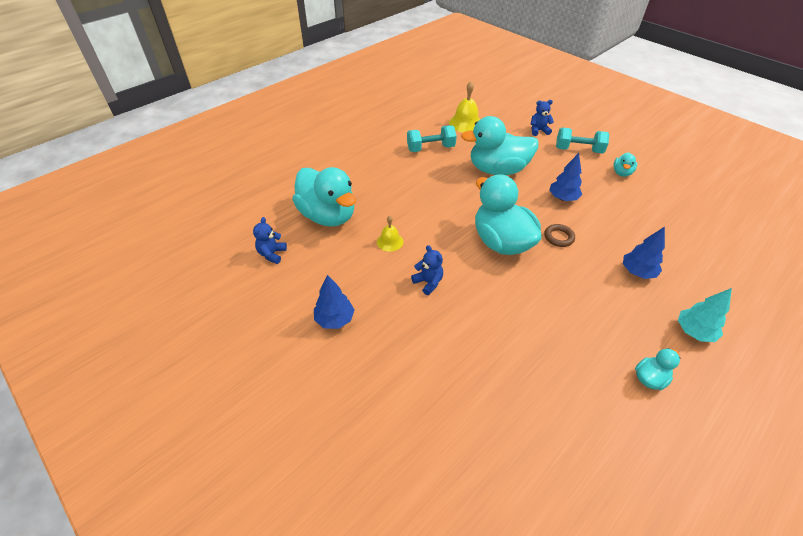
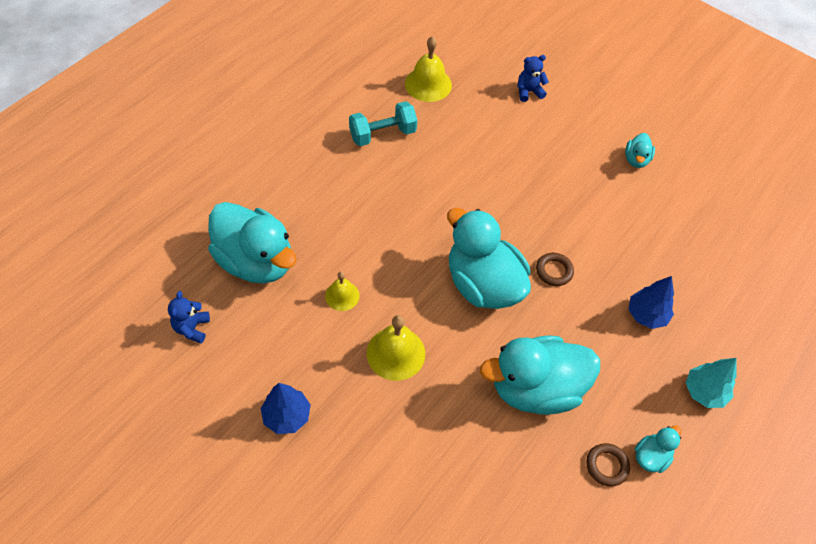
camera: 10 degrees left, 10 degrees up
(428, 282) = (396, 353): blue teddy bear -> yellow bell
(497, 170) = (475, 166): turquoise duck -> turquoise duck (535, 388)
(562, 198) = (559, 208): blue tree -> none
(578, 150) = (581, 124): turquoise dumbbell -> none
(609, 382) = (606, 466): none -> brown ring

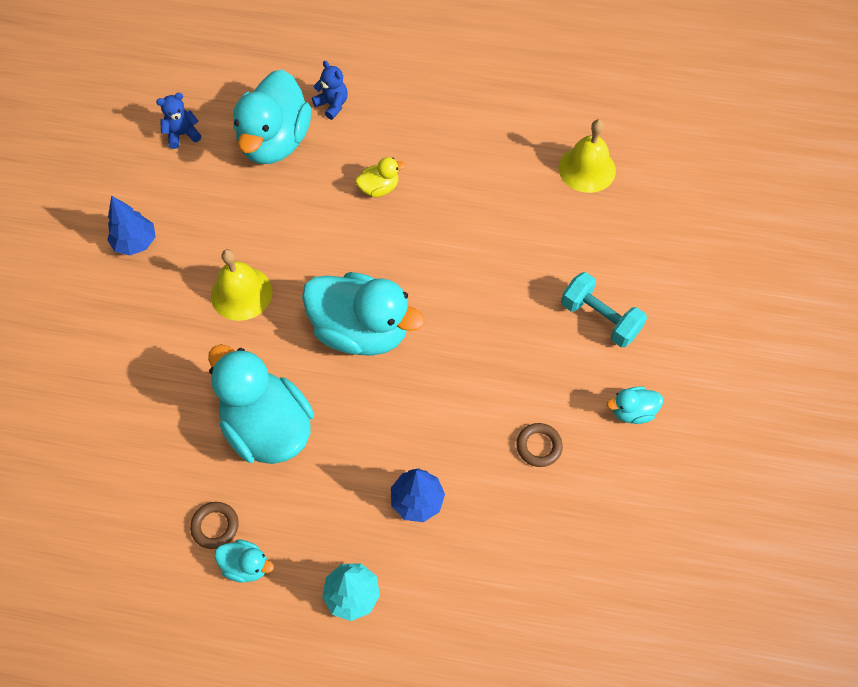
camera: 65 degrees right, 5 degrees up
(342, 295) = (278, 223): yellow bell -> none
(357, 212) = (379, 188): none -> yellow duck
(382, 134) = (489, 163): turquoise dumbbell -> turquoise dumbbell (600, 319)
(483, 284) = (361, 330): turquoise duck -> turquoise duck turned 90 degrees clockwise
(529, 92) = (651, 263): blue teddy bear -> blue teddy bear (332, 105)
(554, 271) = (418, 388): brown ring -> brown ring (539, 446)

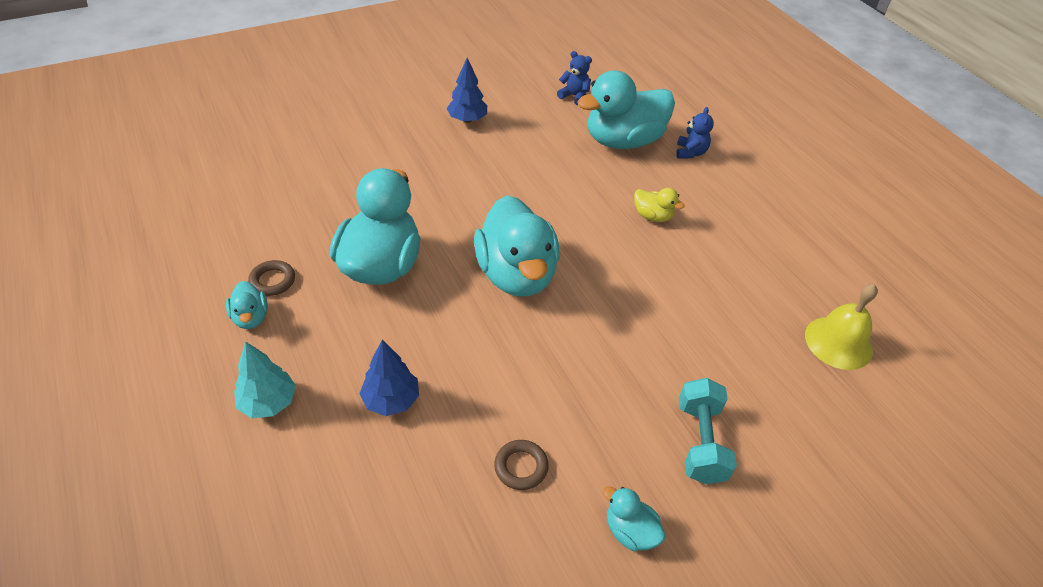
camera: 50 degrees right, 15 degrees down
(241, 293) = (481, 190): yellow bell -> none

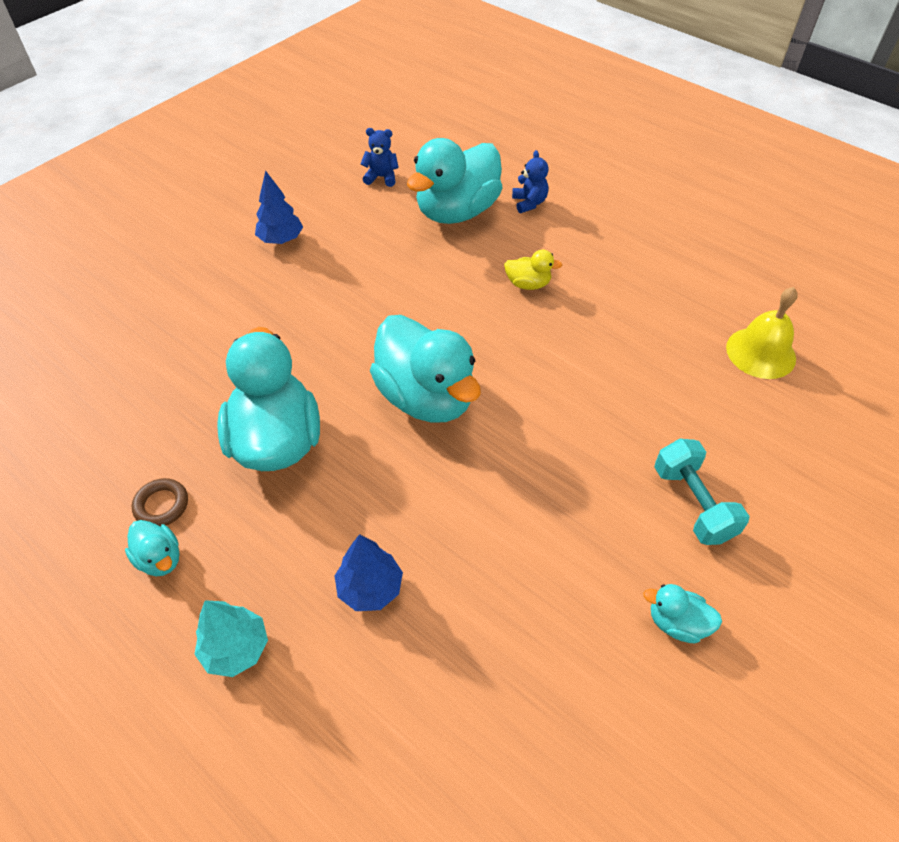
camera: 20 degrees left, 5 degrees up
(521, 467) = (540, 603): brown ring -> none

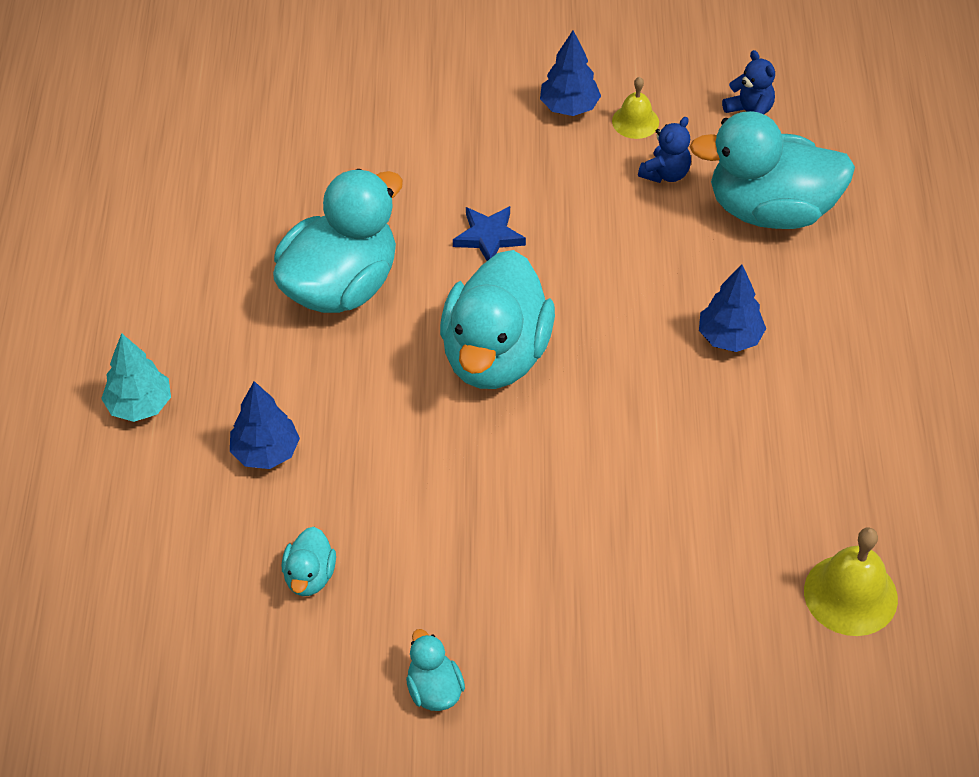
camera: 50 degrees right, 0 degrees up
(160, 558) = (165, 300): turquoise duck -> turquoise duck (309, 576)
(161, 505) = (209, 262): brown ring -> none
(328, 221) = (635, 121): none -> yellow bell
(330, 338) = (489, 237): none -> blue star
(528, 284) = (729, 337): yellow duck -> blue tree
(529, 203) = (858, 260): blue teddy bear -> blue teddy bear (665, 173)
(693, 503) = (579, 636): turquoise dumbbell -> none

